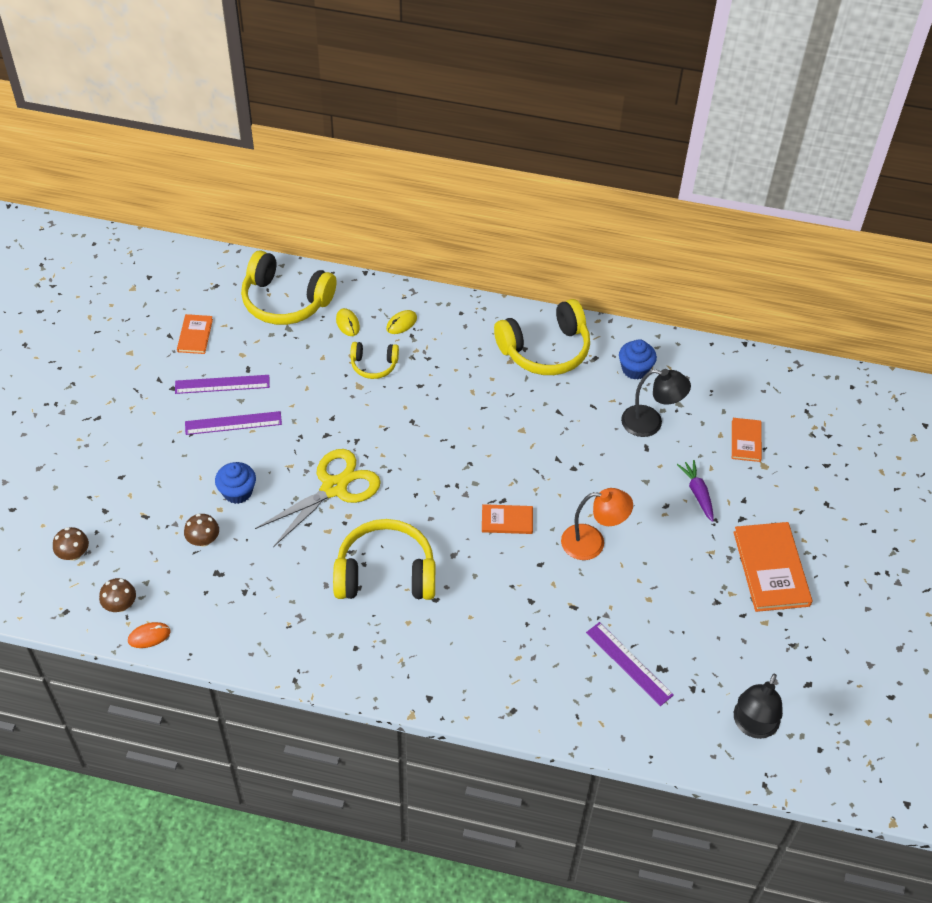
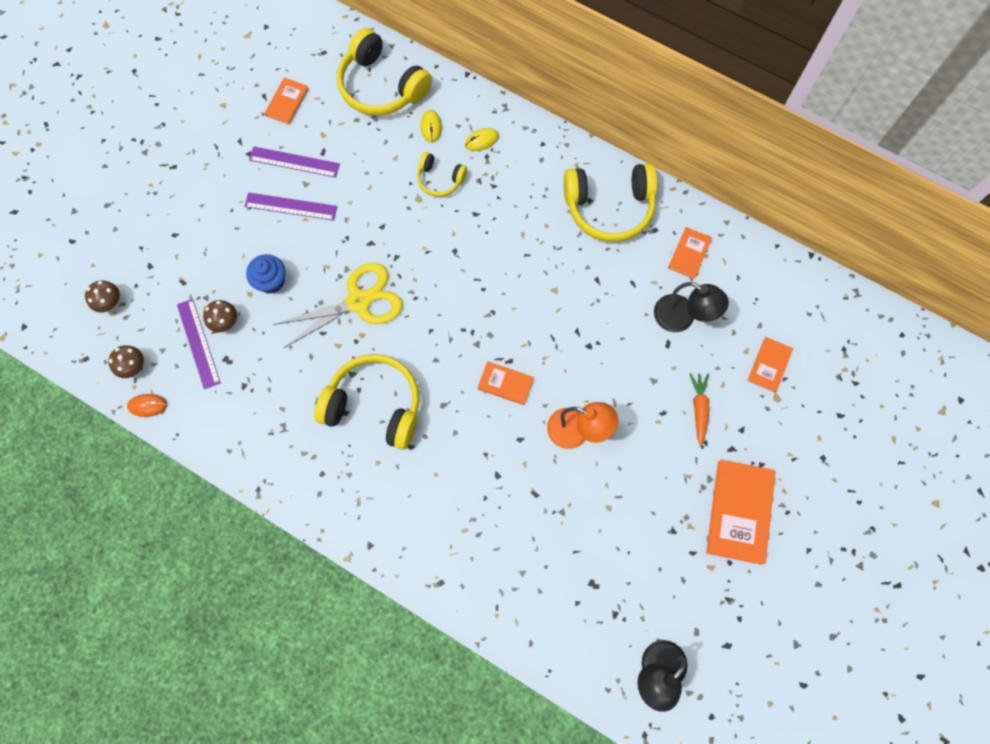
camera: 20 degrees right, 20 degrees up
(629, 663) = (565, 569): purple ruler -> purple ruler (198, 343)
(635, 369) = (689, 254): blue cupcake -> orange book
(697, 493) = (699, 409): purple carrot -> orange carrot

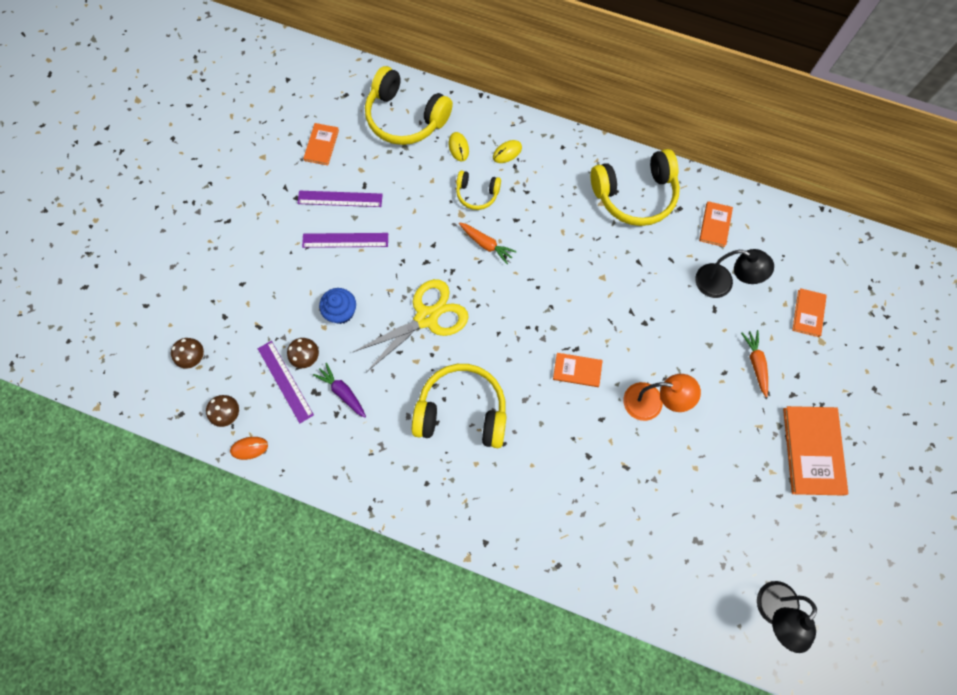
camera: 10 degrees left, 0 degrees up
(255, 364) = (343, 392): none -> purple carrot
(438, 235) = (486, 244): none -> orange carrot

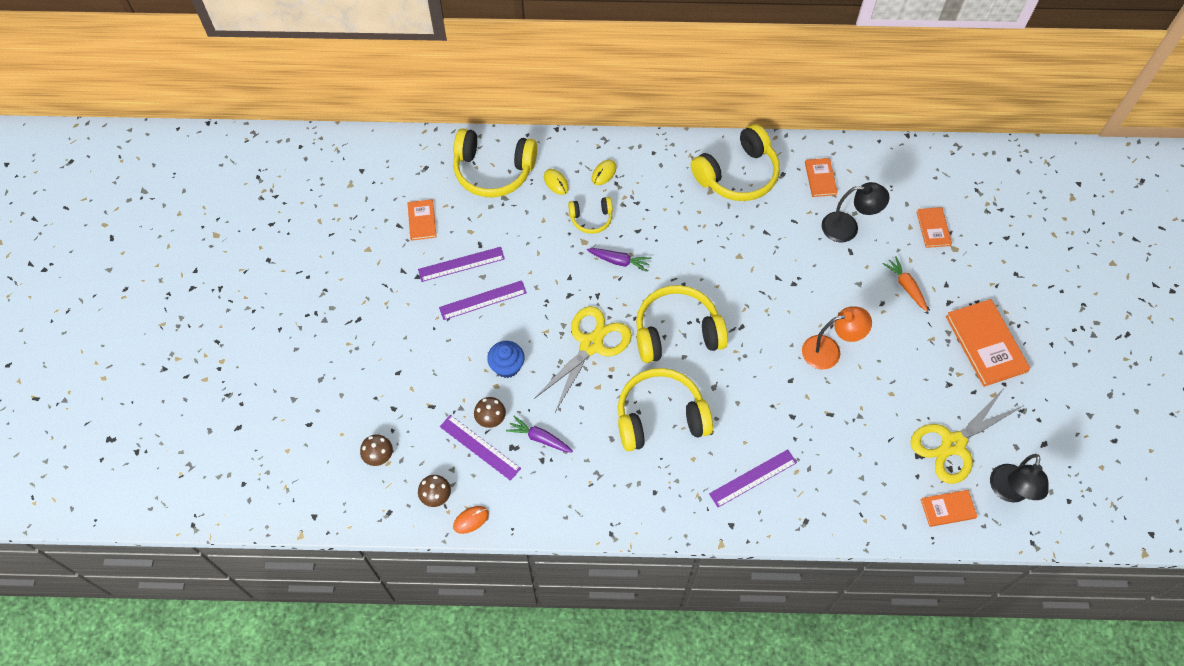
camera: 20 degrees left, 10 degrees down
(486, 244) = (619, 261): orange carrot -> purple carrot
(512, 333) = (677, 332): none -> yellow headphones
(525, 504) = (753, 478): none -> purple ruler
(577, 370) = (750, 345): orange book -> orange book (948, 509)
(736, 542) = (953, 444): none -> yellow scissors

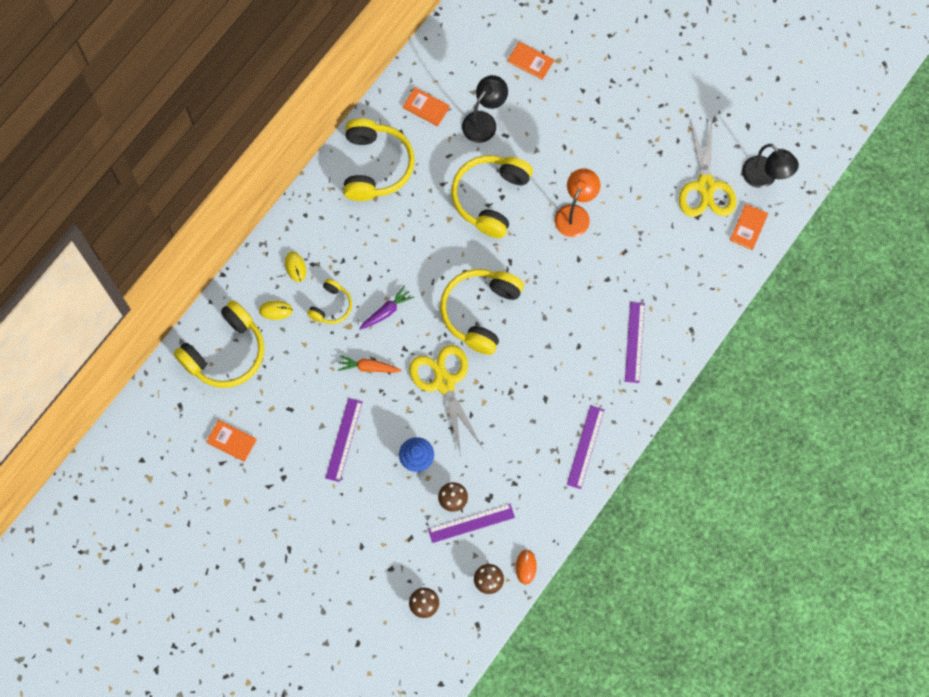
camera: 55 degrees left, 10 degrees up
(461, 264) = (298, 435): purple ruler -> purple ruler (585, 447)
(540, 438) = (495, 473): purple carrot -> none
(660, 417) = (541, 373): yellow headphones -> yellow headphones (490, 198)
(906, 286) = (563, 119): orange carrot -> orange carrot (368, 367)
(985, 344) = (648, 102): orange book -> none

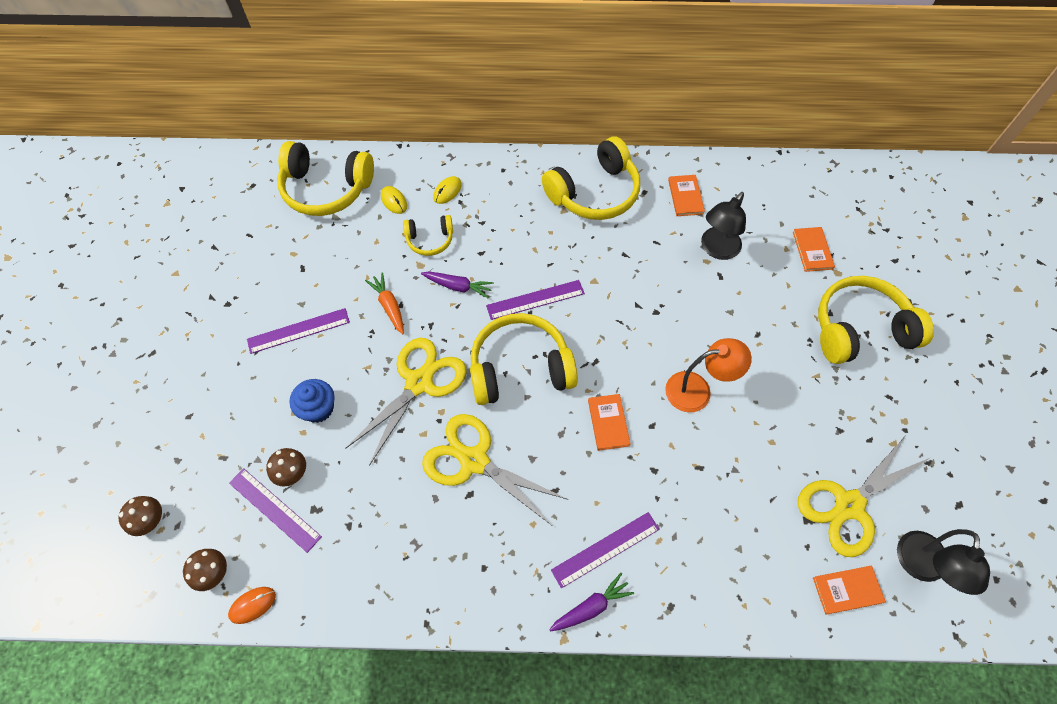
camera: 55 degrees right, 10 degrees down
(231, 441) = (240, 242): orange book -> orange book (608, 422)
(484, 121) = (716, 249): black lamp -> black lamp turned 120 degrees clockwise
(490, 198) = (646, 302): yellow headphones -> yellow headphones (859, 329)
(525, 382) = (474, 461): none -> yellow scissors
(585, 447) = (441, 577): purple ruler -> purple ruler (535, 300)
(661, 373) = (591, 607): none -> purple carrot

